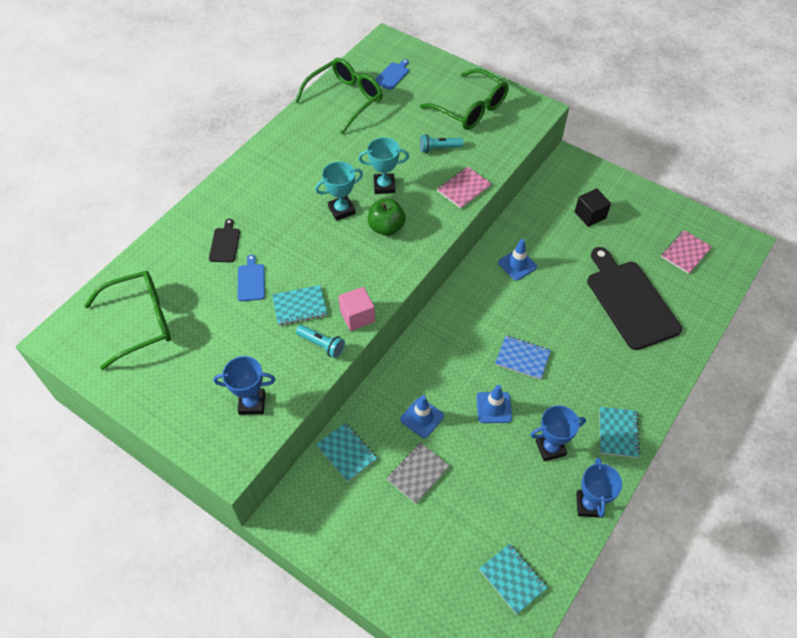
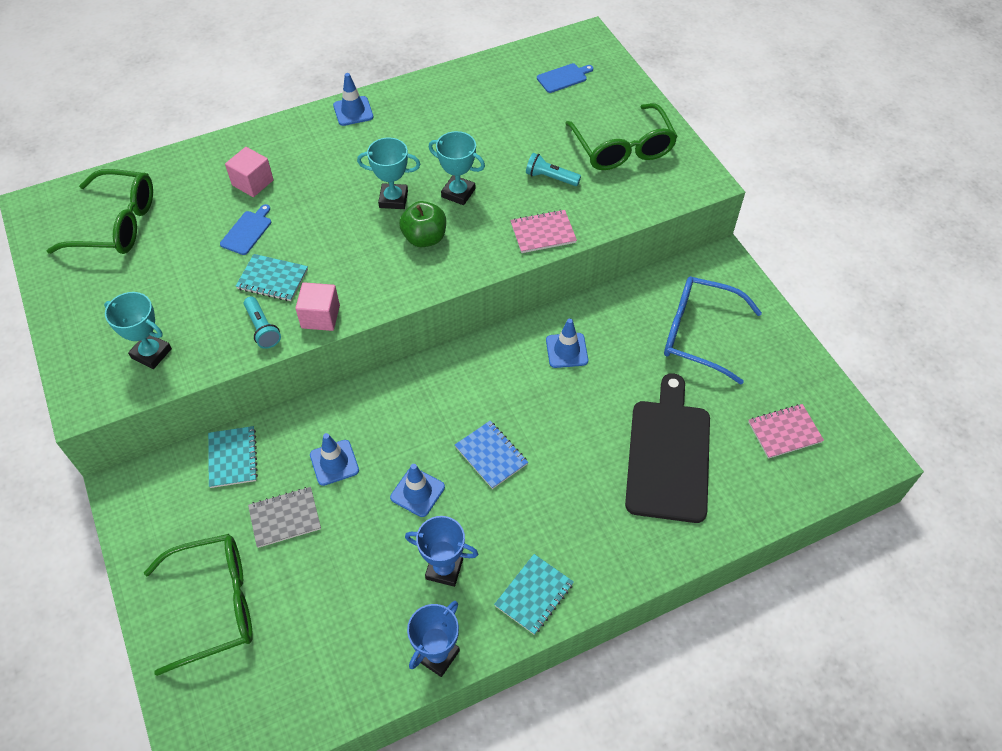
camera: 30 degrees right, 0 degrees up
(225, 243) = (252, 183): black cutting board -> pink cube
(252, 403) = (151, 353): blue trophy -> turquoise trophy
(259, 159) = (353, 111): none -> blue traffic cone
(345, 99) = (491, 84): green glasses -> green glasses (216, 604)
(512, 579) = (293, 684): turquoise notebook -> none
(590, 215) = (698, 334): black cube -> blue glasses

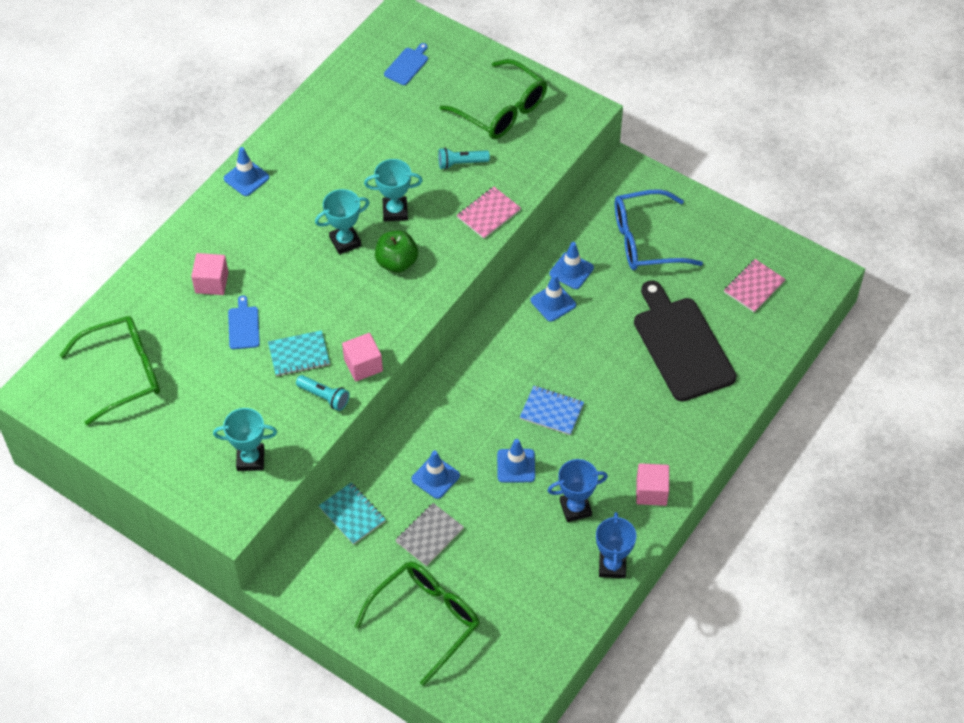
camera: 30 degrees left, 0 degrees up
(534, 595) = (651, 492): turquoise notebook -> pink cube
(605, 329) = (571, 271): none -> blue traffic cone

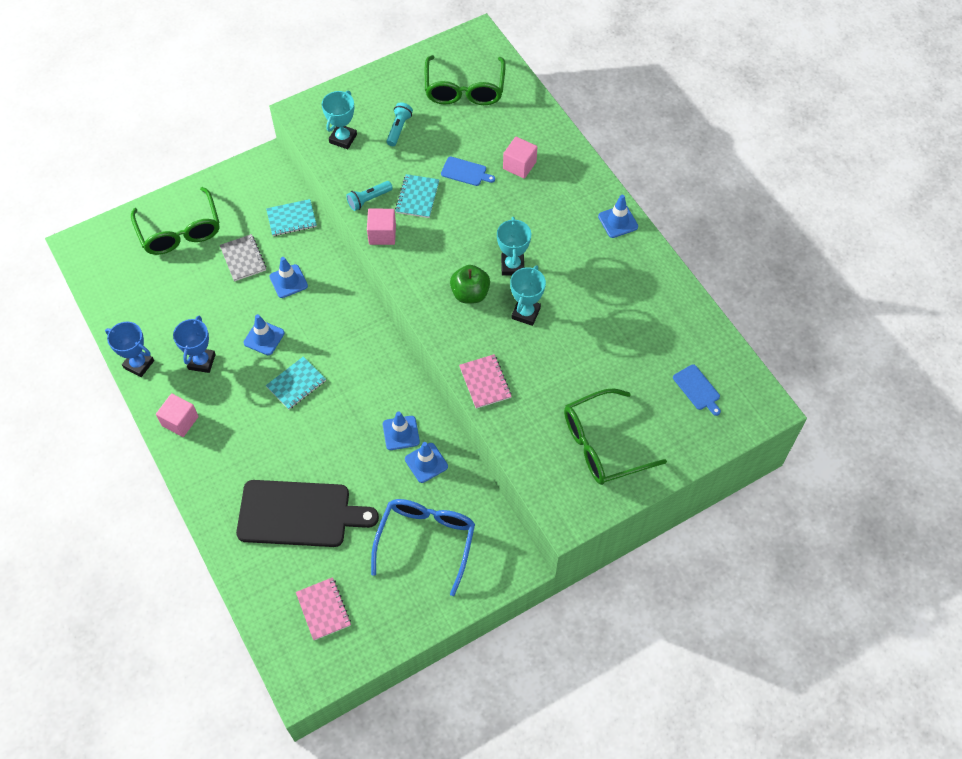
camera: 115 degrees right, 5 degrees up
(461, 163) = (554, 384): turquoise flashlight -> turquoise flashlight (399, 128)
(551, 411) = (296, 384): blue notebook -> turquoise notebook

